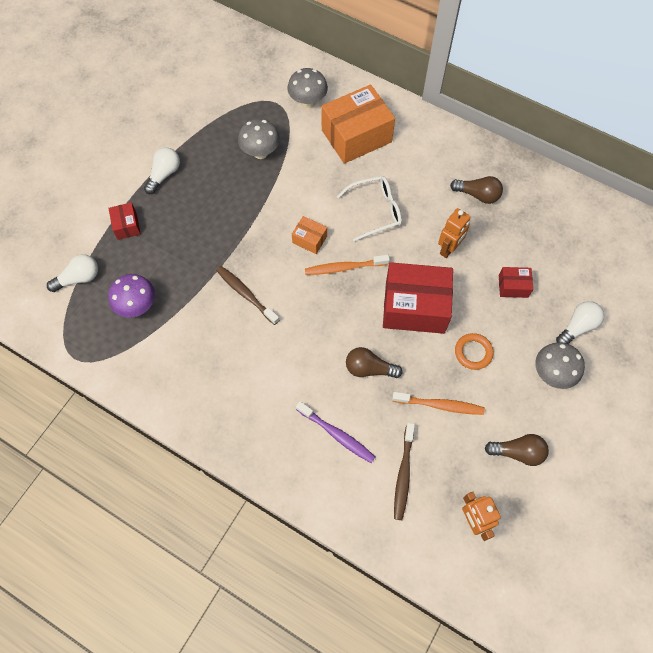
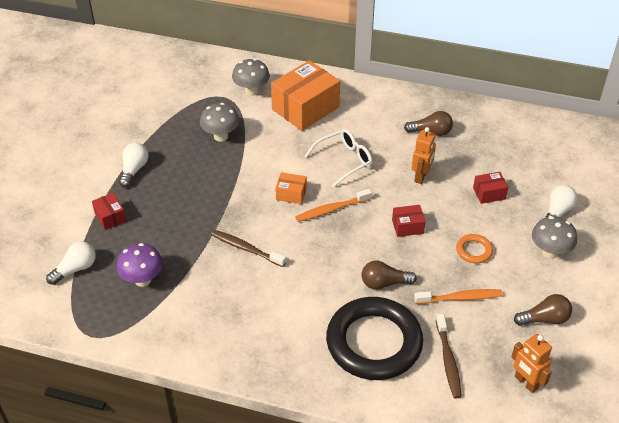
camera: 15 degrees left, 20 degrees down
(337, 435) = (374, 342): purple toothbrush -> black ring
(415, 307) = (407, 226): red box -> red box, size x0.46

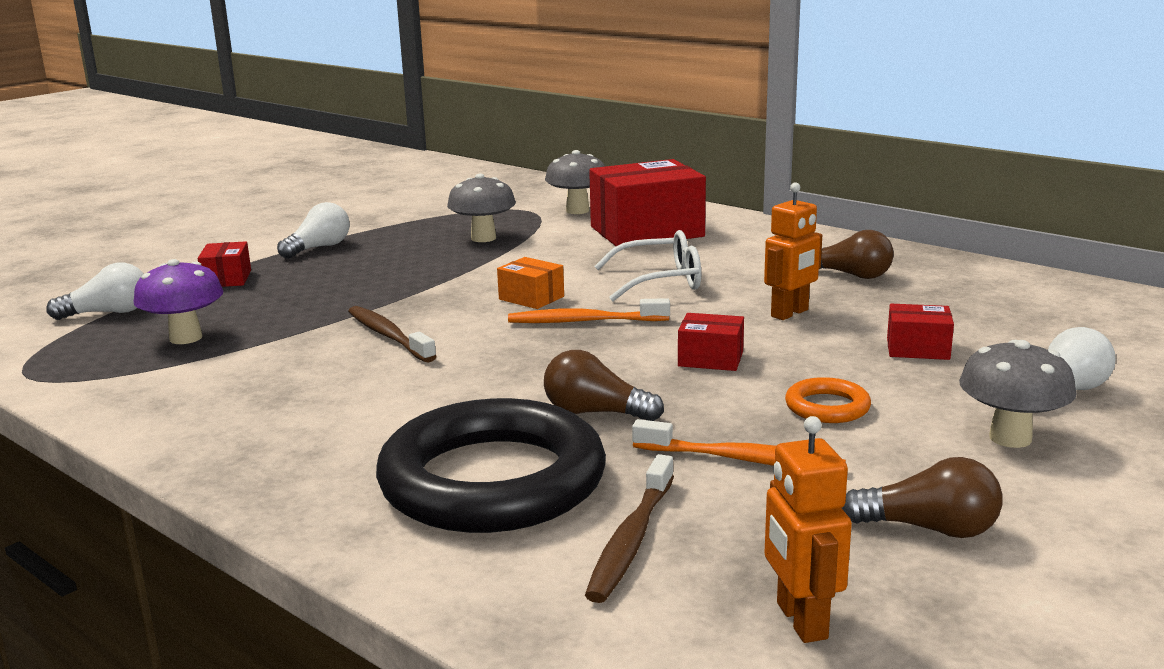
camera: 25 degrees right, 25 degrees down
(305, 108) = (647, 232): orange box -> red box

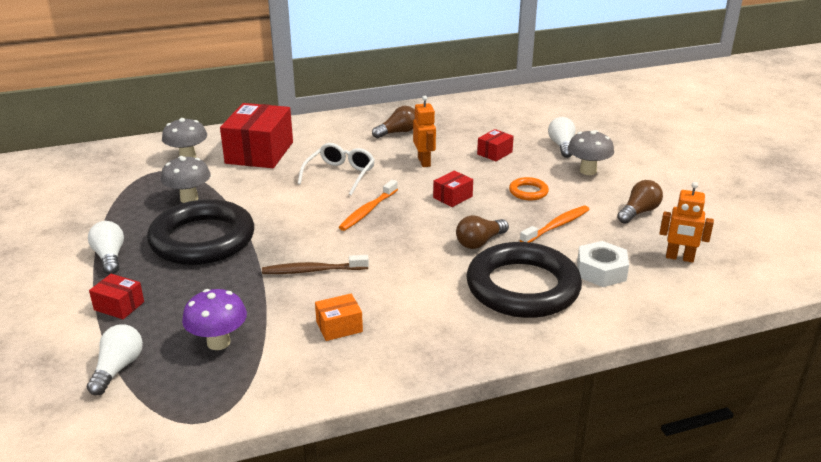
camera: 60 degrees left, 10 degrees up
(400, 269) = (202, 239): none -> black ring
(531, 298) = (314, 214): orange box -> orange box (339, 327)
(631, 540) = (601, 271): brown toothbrush -> white nut

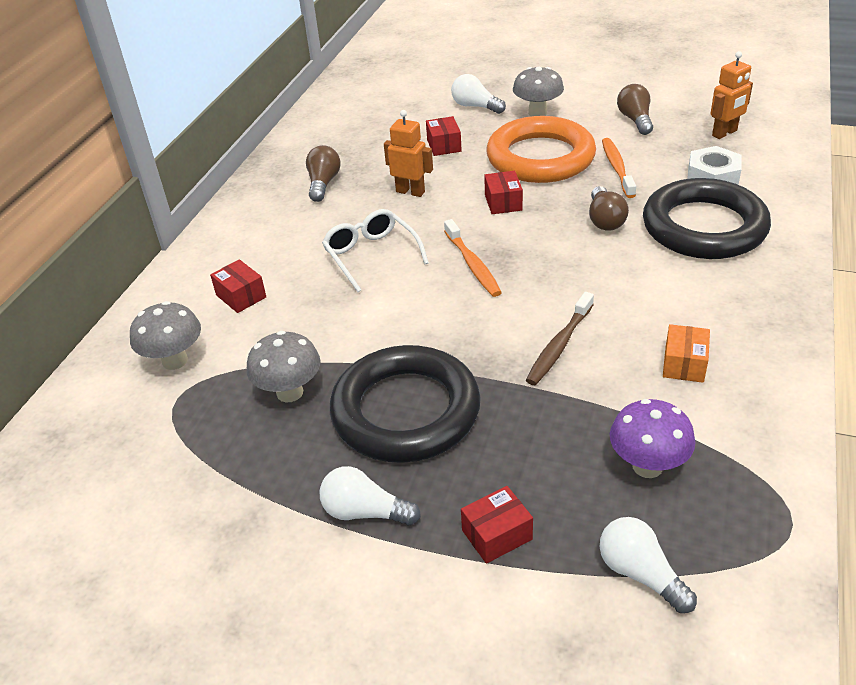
camera: 50 degrees left, 10 degrees up
(259, 153) = (241, 296): red box -> red box, size x0.46
(528, 192) = (540, 157): orange ring -> orange ring, size x2.42

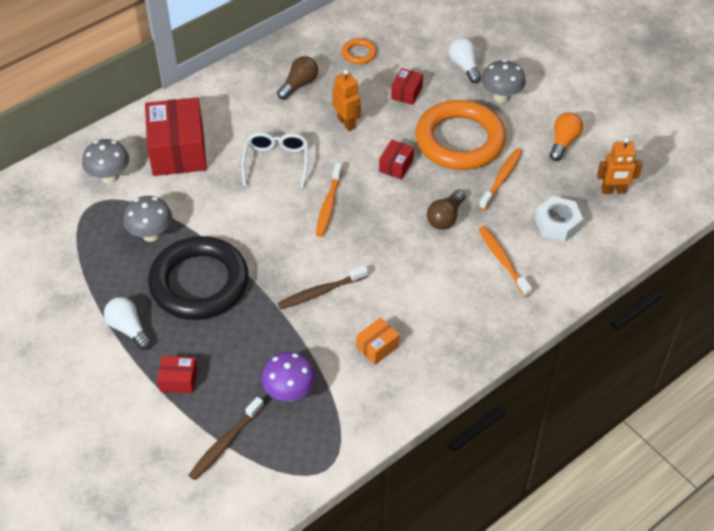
camera: 30 degrees right, 10 degrees up
(241, 296) = (178, 151): red box -> red box, size x2.15
(360, 137) = (359, 53): none -> orange ring
(635, 120) = (563, 142): brown light bulb -> orange light bulb
(640, 574) = (225, 443): white light bulb -> brown toothbrush
(704, 227) = (502, 260): black ring -> orange toothbrush

